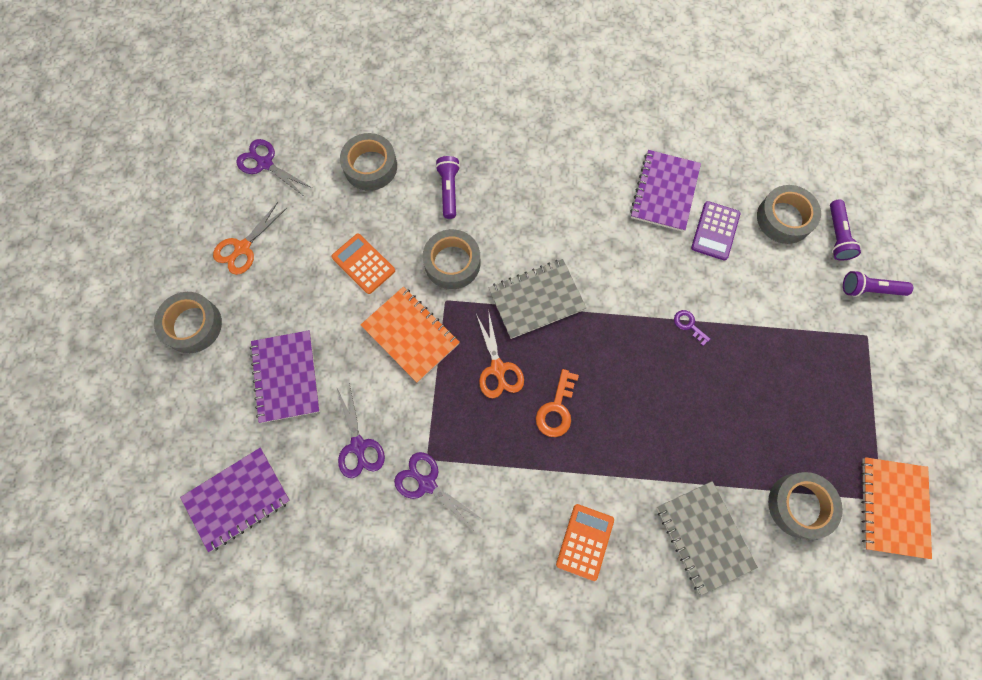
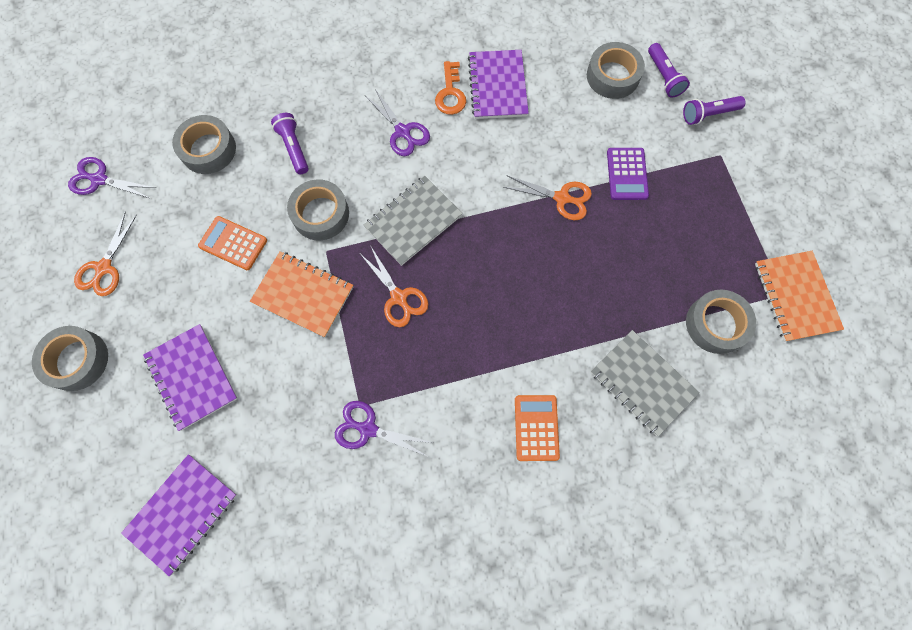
camera: 20 degrees left, 0 degrees up
(358, 445) = (287, 417): purple scissors -> purple scissors (402, 132)
(556, 409) = (467, 315): orange key -> orange key (450, 93)
(689, 325) = (561, 198): purple key -> orange scissors
(715, 231) = (555, 106): purple calculator -> purple calculator (627, 174)

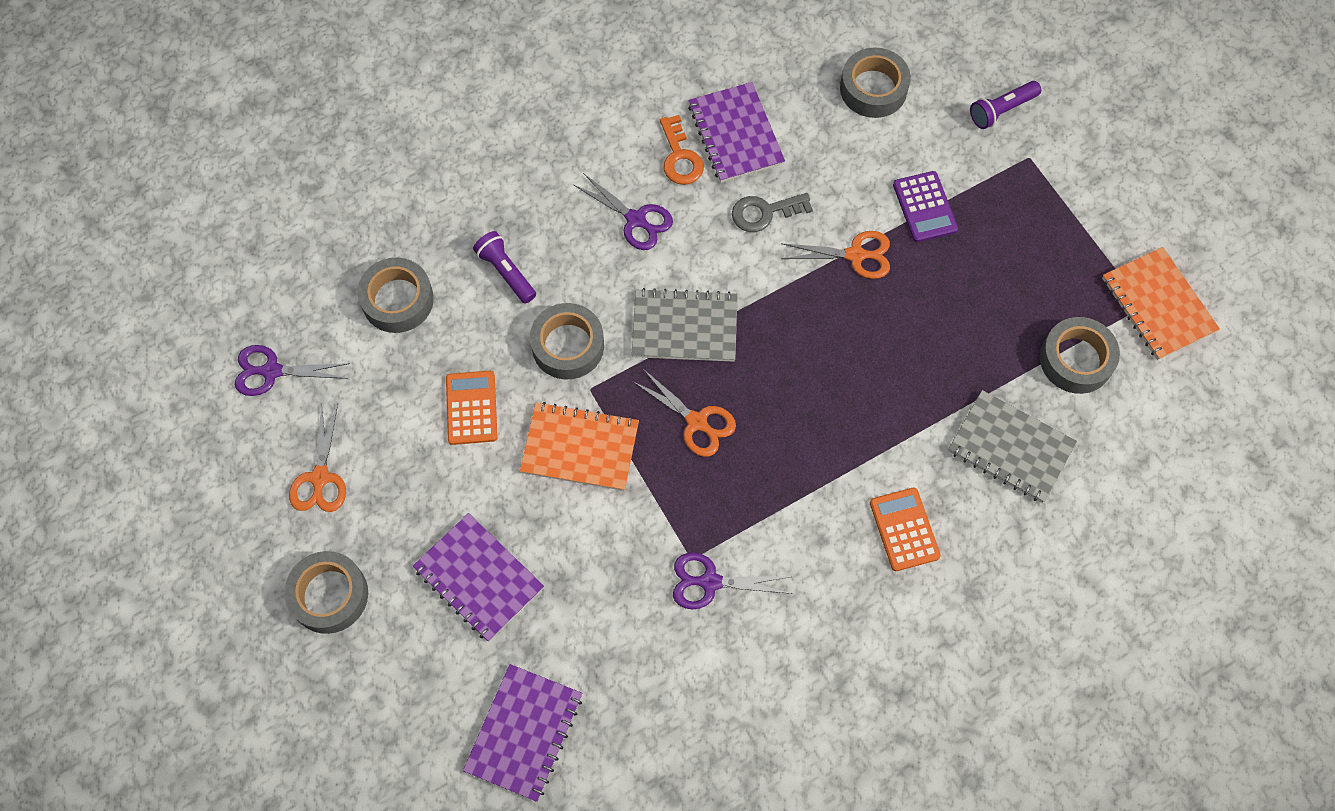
camera: 15 degrees left, 5 degrees down
(233, 243) = (471, 408): orange calculator -> orange calculator turned 75 degrees clockwise
(413, 221) = (684, 327): grey notebook -> grey notebook turned 60 degrees clockwise
(501, 149) = (764, 212): none -> grey key
(663, 77) = (935, 75): purple flashlight -> none

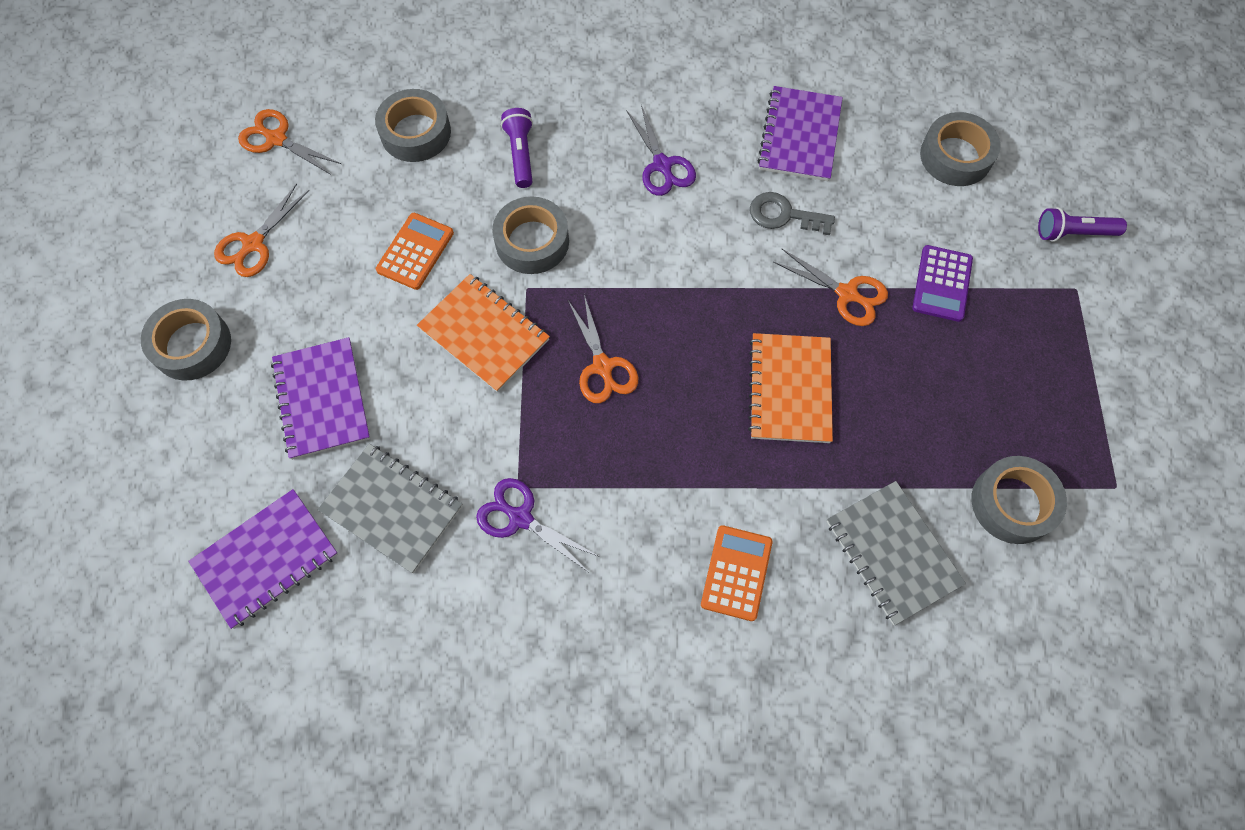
camera: 30 degrees right, 0 degrees up
(272, 371) = (277, 139): purple scissors -> orange scissors
(680, 157) = (736, 131): orange key -> none
(684, 327) = (646, 278): grey notebook -> grey notebook (392, 508)
(1158, 305) = (1133, 495): orange notebook -> orange notebook (789, 389)

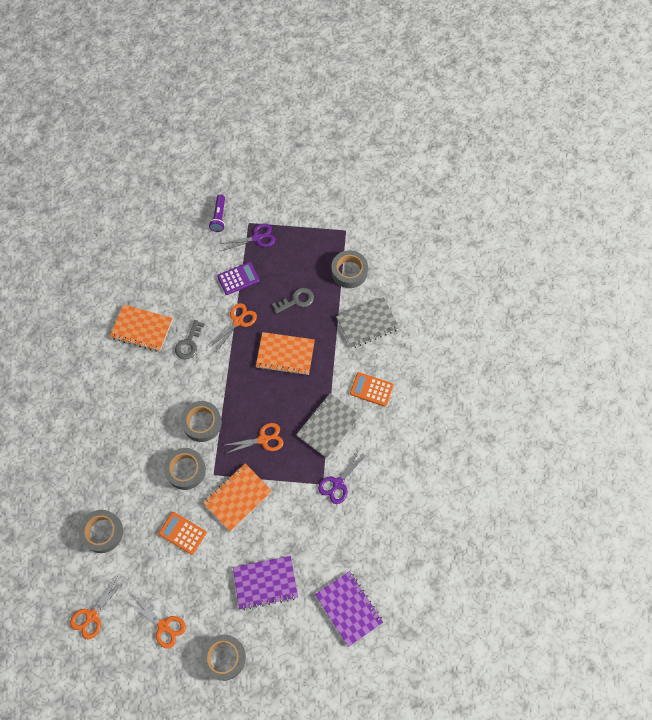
camera: 85 degrees left, 0 degrees up
(392, 508) = (328, 545): grey notebook -> grey notebook (328, 426)
(520, 154) = (128, 473): purple flashlight -> none
(662, 165) = (148, 399): purple scissors -> purple scissors (257, 238)
(799, 136) = (142, 329): purple notebook -> orange notebook
(917, 399) = (296, 300): none -> grey key
(942, 284) = (238, 278): purple calculator -> purple calculator turned 45 degrees counterclockwise
(955, 156) = (167, 258): grey tape -> grey tape (202, 423)

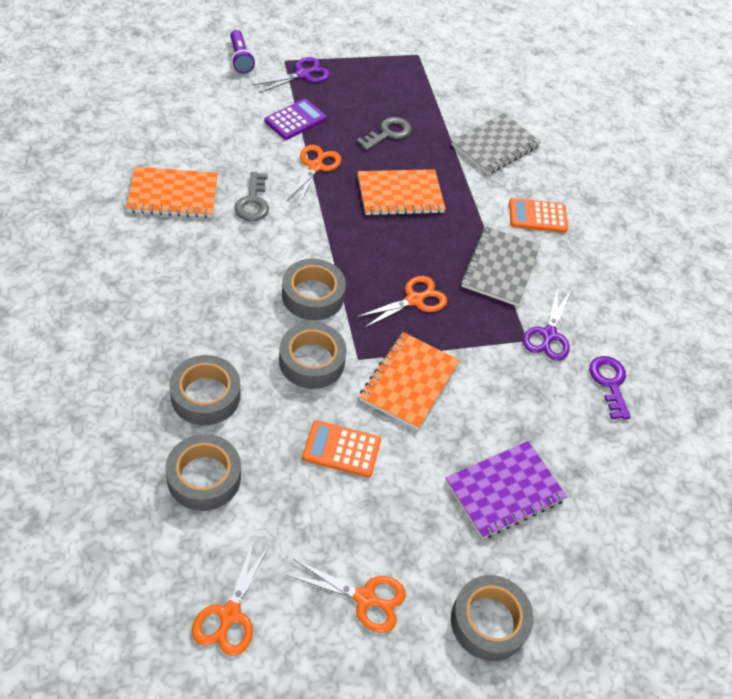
camera: 25 degrees left, 15 degrees down
(349, 272) = (444, 95): grey tape -> grey tape (205, 396)
(349, 608) = (647, 497): purple notebook -> none
(361, 527) = (609, 383): none -> purple key

